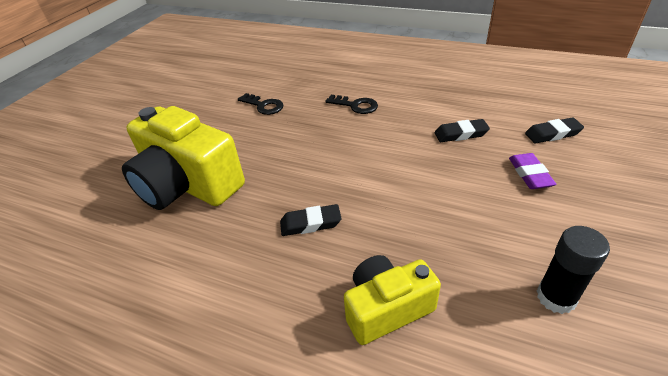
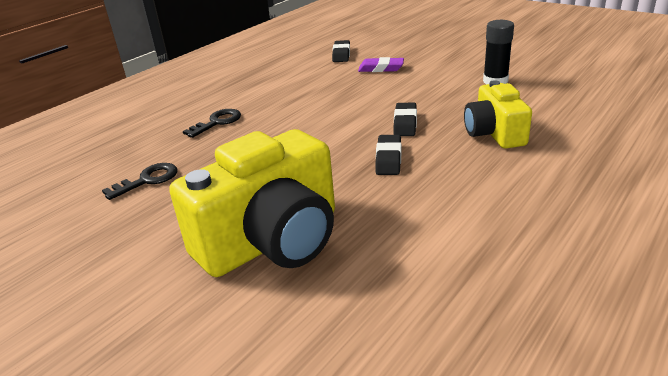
camera: 75 degrees left, 10 degrees down
(461, 134) = (313, 83): black eraser -> black eraser (405, 123)

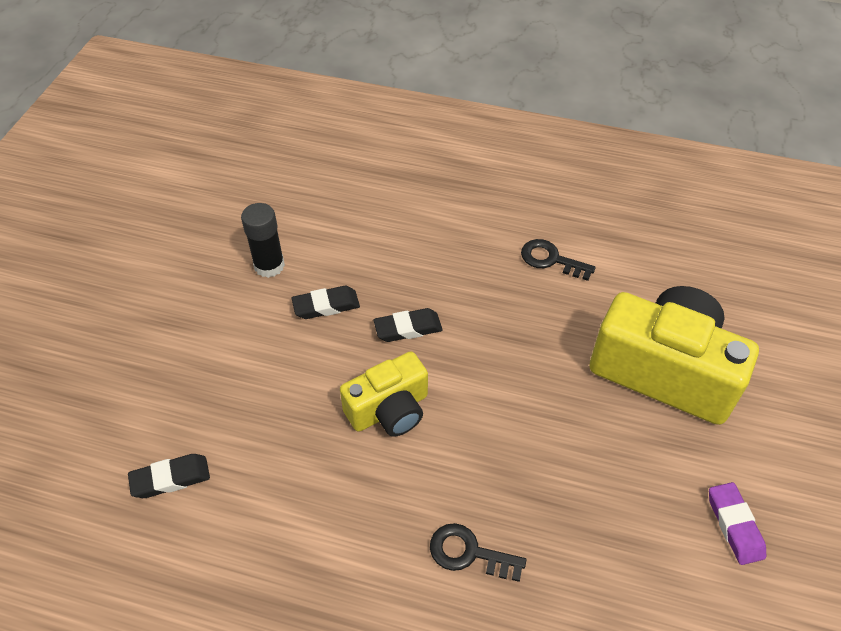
camera: 115 degrees left, 20 degrees up
(147, 180) = (639, 552): black key -> black key (551, 260)
(381, 68) = (235, 400): purple eraser -> purple eraser (734, 525)
(388, 159) = (492, 323): black eraser -> black eraser (326, 305)
(494, 133) = (409, 250): yellow camera -> yellow camera (389, 409)

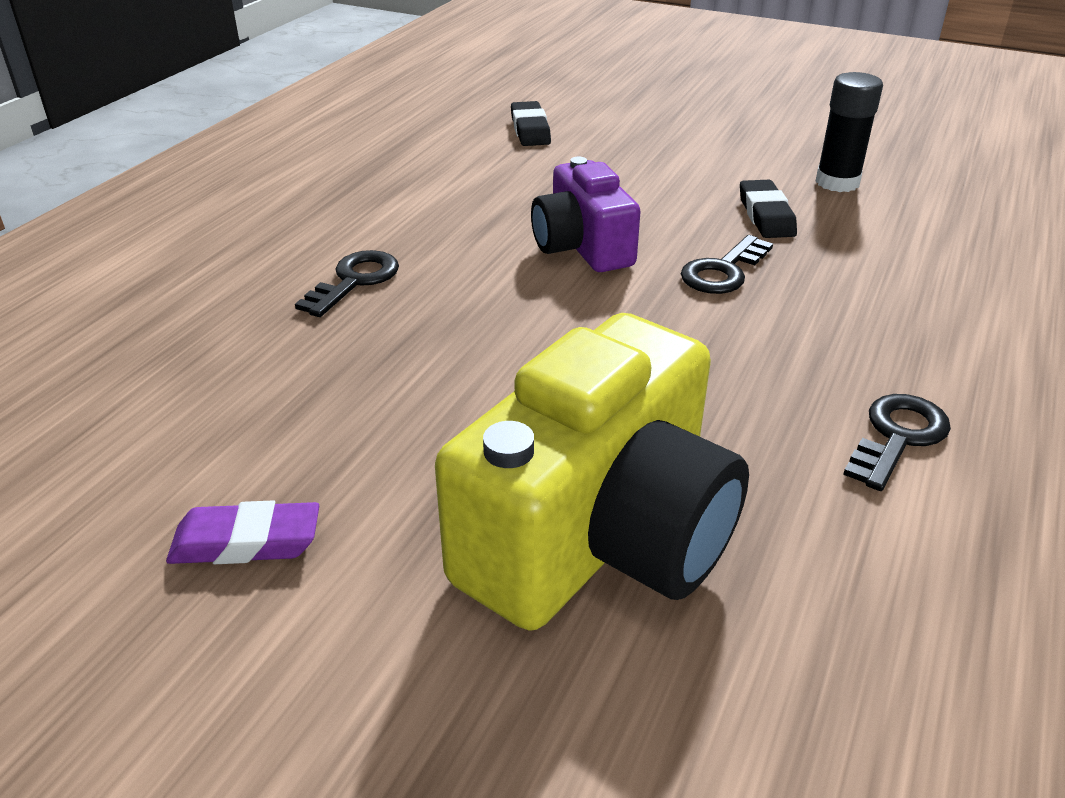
camera: 100 degrees right, 15 degrees down
(389, 409) = (582, 246): yellow camera -> purple camera
(408, 328) = (723, 271): black eraser -> black key

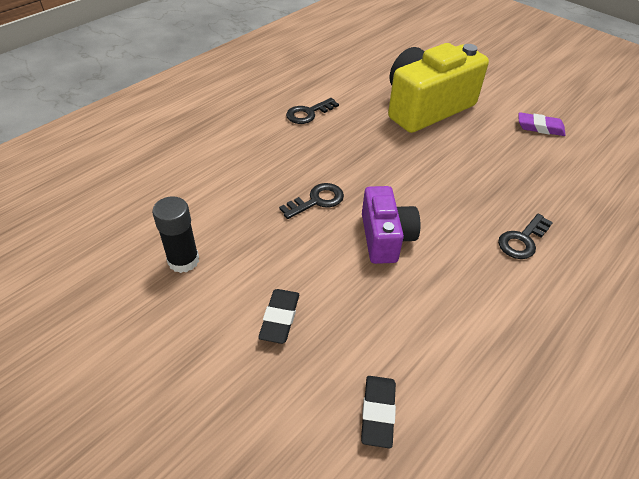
camera: 165 degrees left, 10 degrees up
(766, 215) = (259, 238): black eraser -> black eraser (279, 318)

